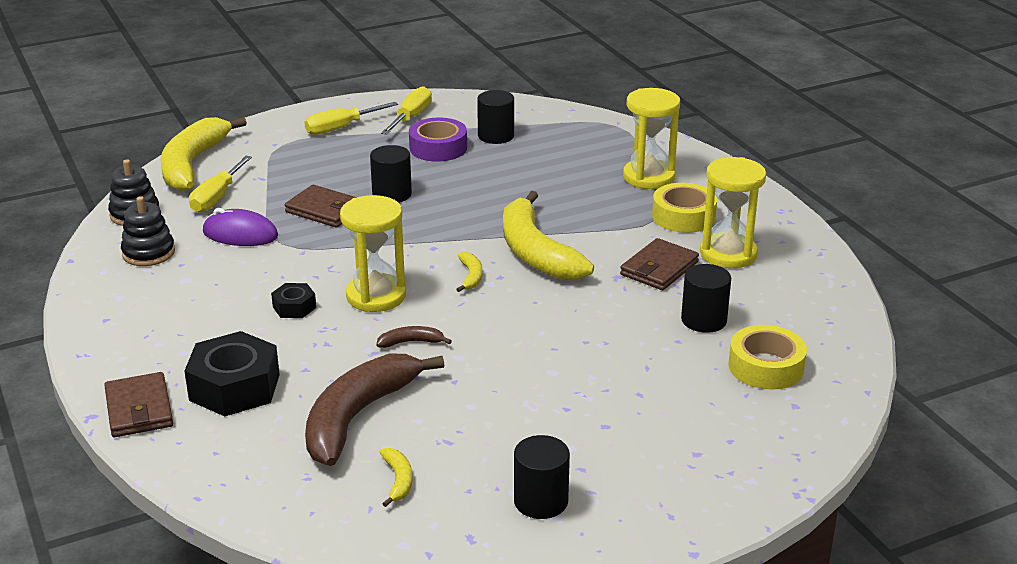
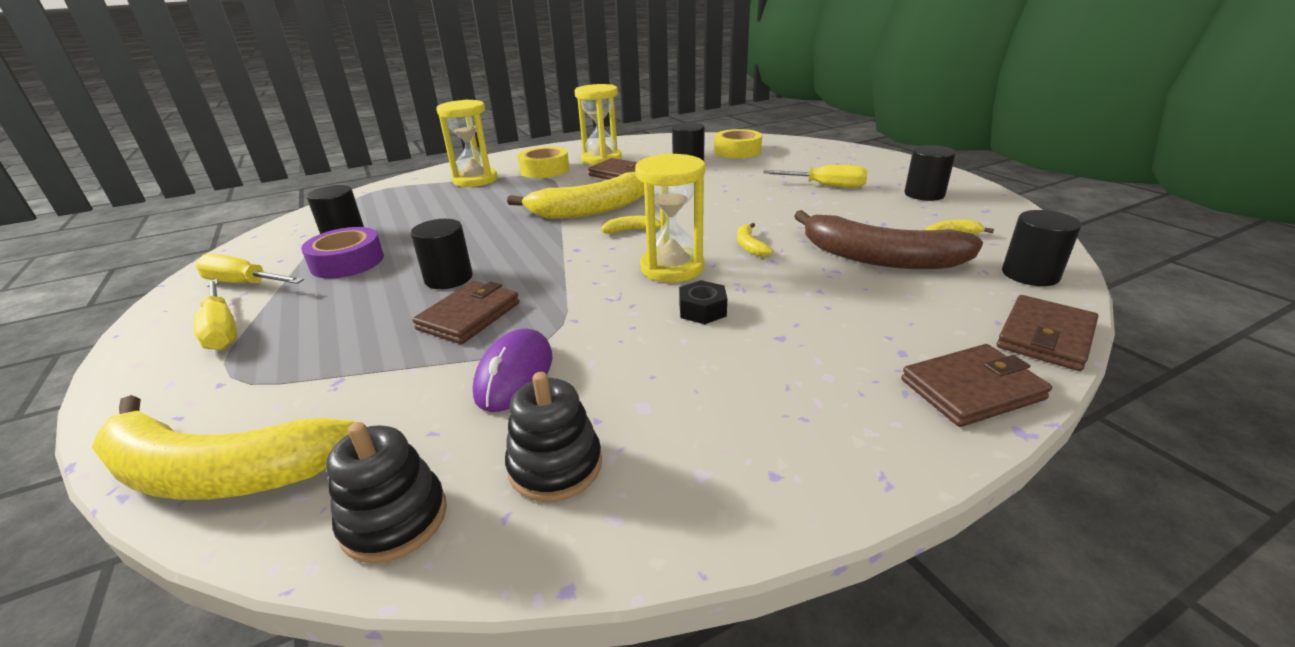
camera: 90 degrees left, 0 degrees up
(183, 469) = (1045, 337): none -> brown wallet
(217, 197) = (380, 417): yellow screwdriver -> yellow screwdriver (826, 186)
(235, 387) = (878, 326): black nut -> none
(288, 504) = (1030, 274): none -> black cylinder
(411, 342) = (750, 246): brown banana -> yellow banana

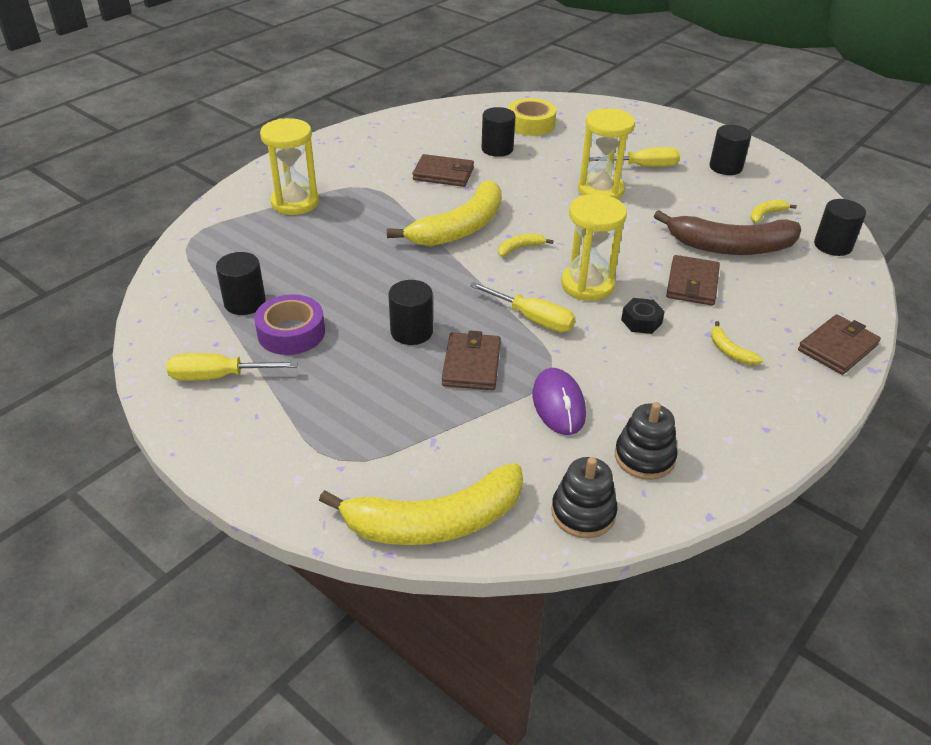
camera: 25 degrees left, 10 degrees up
(222, 330) = (270, 425): yellow screwdriver -> yellow screwdriver (532, 319)
(544, 170) = (356, 177): yellow tape -> none
(601, 159) = (402, 152): yellow hourglass -> yellow hourglass (600, 190)
(750, 246) = (630, 250): yellow banana -> yellow banana (730, 351)
(1045, 337) = (860, 299): brown wallet -> brown wallet (692, 284)

